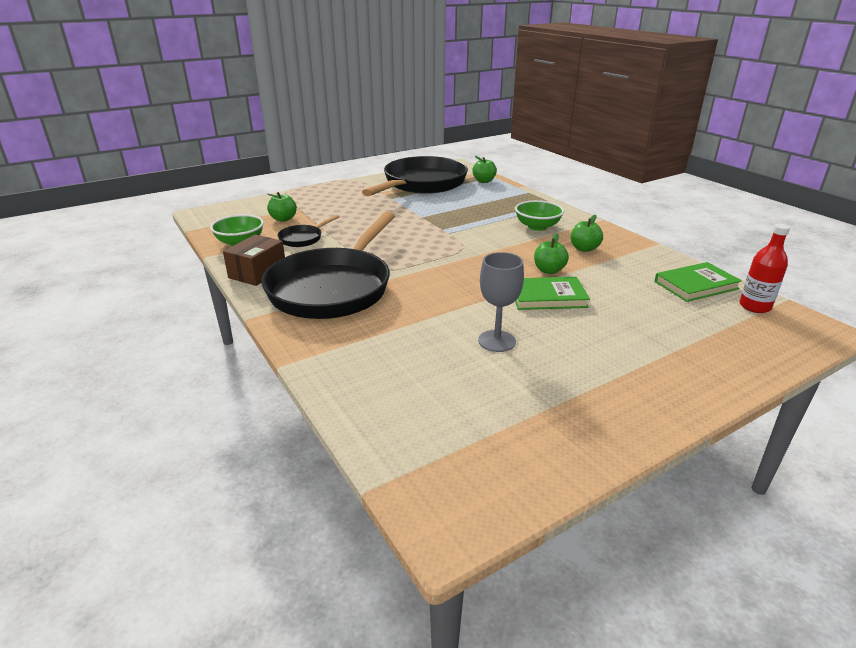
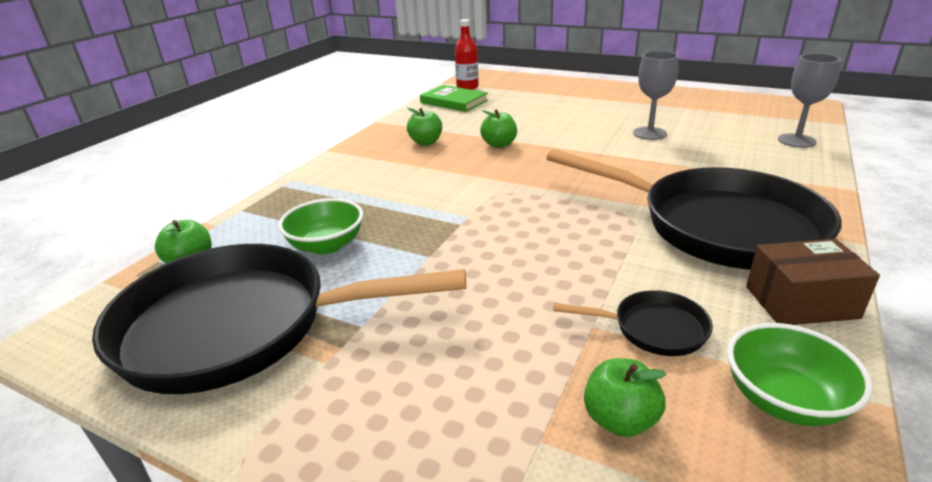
camera: 120 degrees left, 0 degrees up
(334, 287) = (716, 226): black pan -> black pan turned 45 degrees clockwise
(378, 411) = (796, 141): none -> grey goblet
(537, 227) = (385, 174): green bowl -> green bowl (326, 245)
(547, 297) = (552, 134): green book -> none

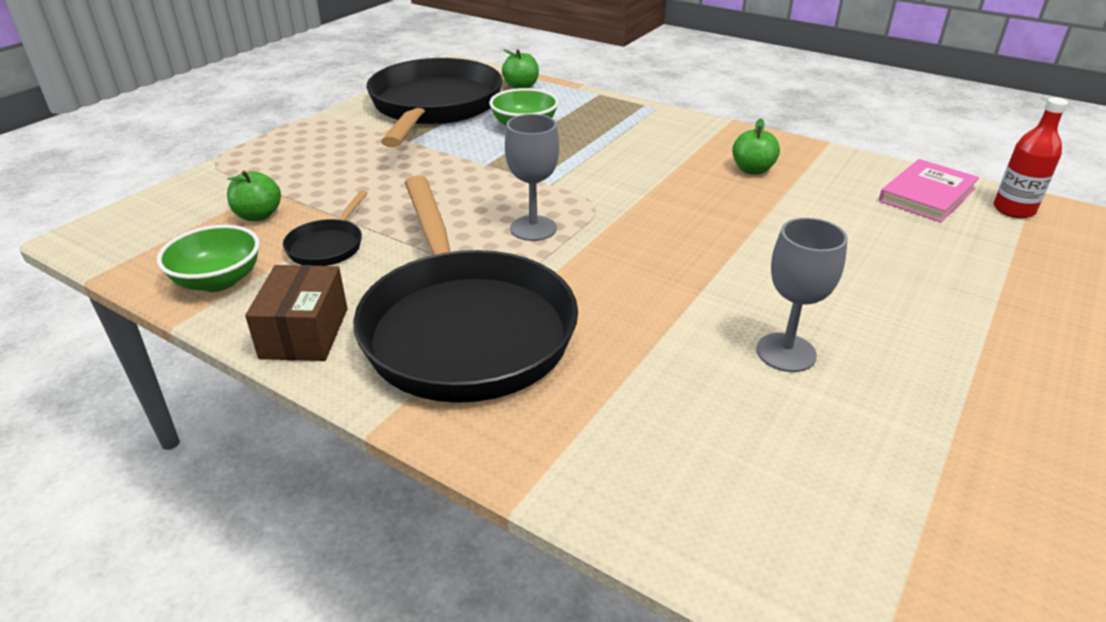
camera: 95 degrees right, 5 degrees up
(454, 101) = (927, 195): green book -> pink book
(499, 144) = (742, 215): green apple -> none
(716, 226) = (464, 327): black pan -> black pan turned 60 degrees counterclockwise
(796, 141) = (743, 539): grey goblet -> grey goblet (533, 228)

